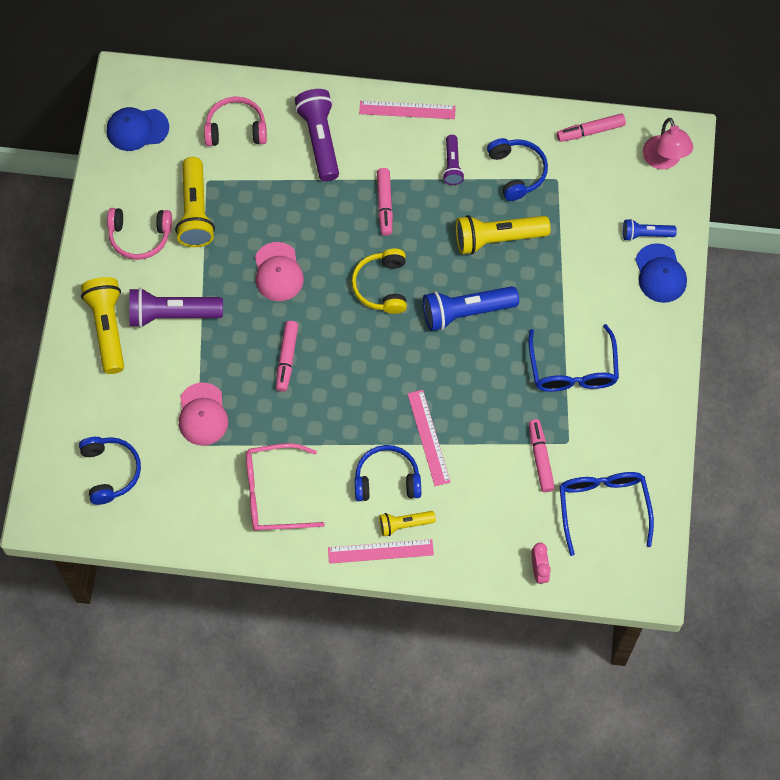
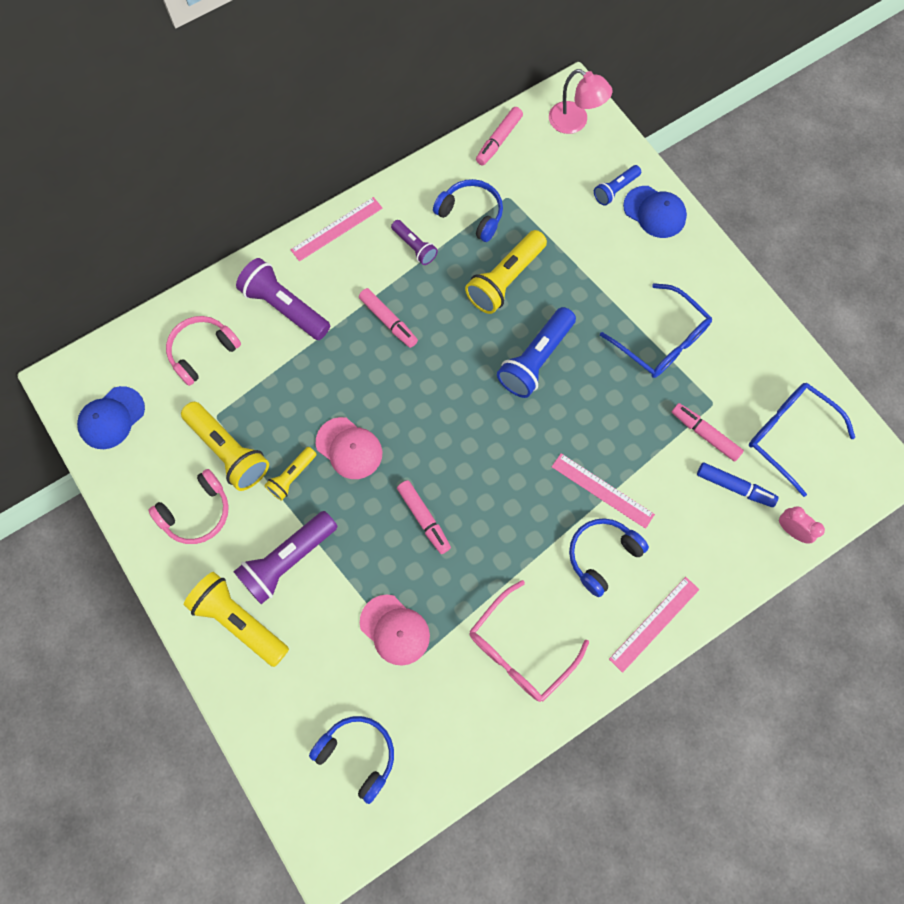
camera: 40 degrees left, 5 degrees up
(382, 286) = (448, 391): yellow headphones -> none
(404, 524) = (652, 583): yellow flashlight -> yellow flashlight (292, 477)
(526, 509) = (734, 487): none -> blue marker

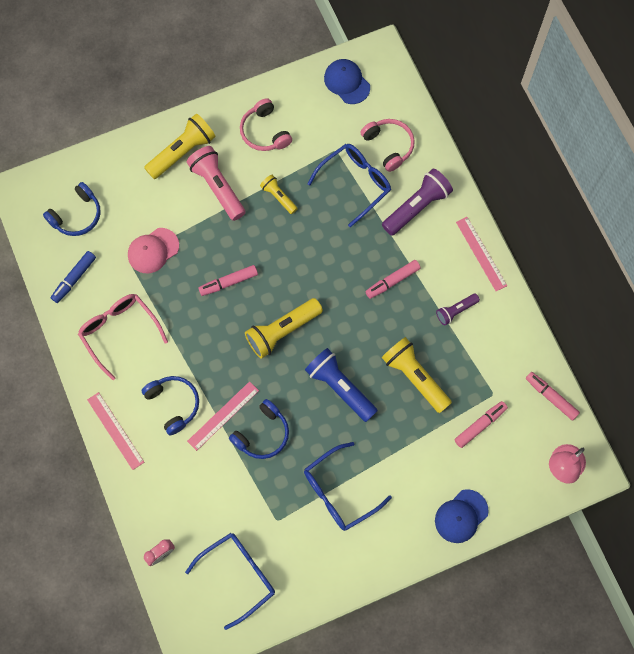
camera: 100 degrees right, 0 degrees up
(229, 451) = (306, 157): yellow flashlight -> yellow flashlight (282, 331)
(260, 384) = (355, 183): none -> blue glasses
(288, 560) = (217, 187): purple flashlight -> pink flashlight
(349, 448) = (293, 238): pink cap -> none
(471, 214) = (480, 361): blue headphones -> blue headphones (262, 434)
(615, 190) = (488, 487): blue flashlight -> none
(705, 434) = (252, 507): pink marker -> pink marker (480, 425)
(734, 487) = (205, 518): blue marker -> blue marker (74, 278)

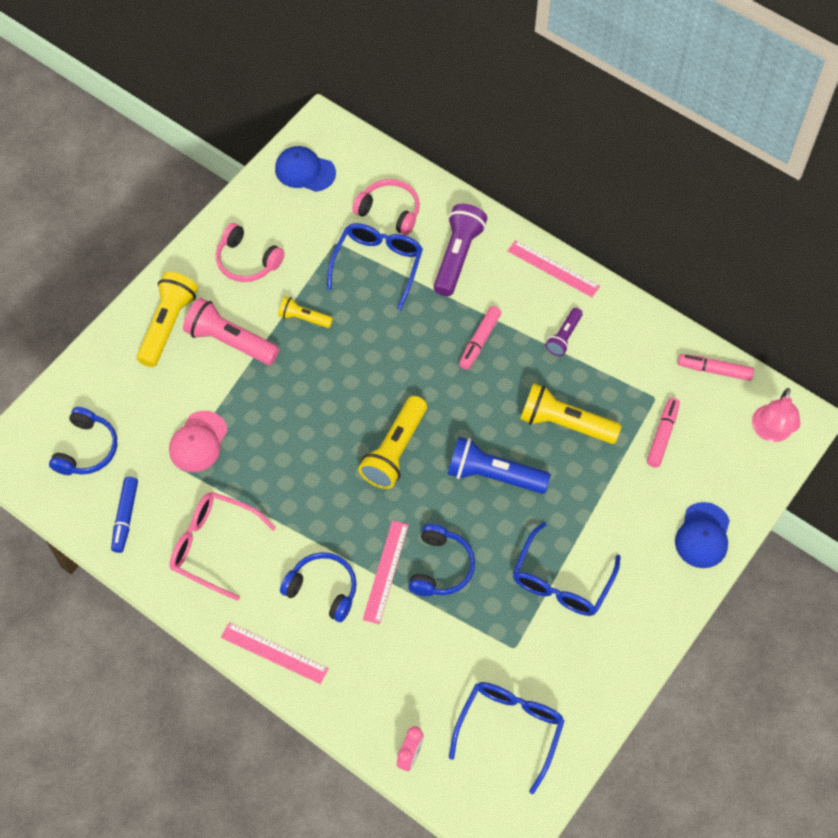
camera: 30 degrees left, 10 degrees down
(229, 282) = (304, 431): pink marker -> none

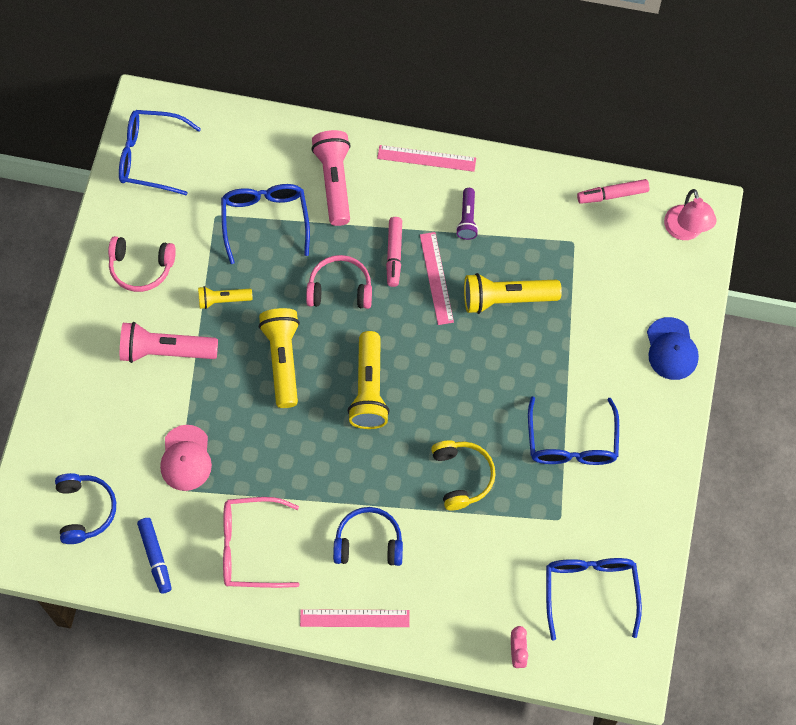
camera: 25 degrees left, 5 degrees up
(168, 325) = (98, 360): yellow flashlight -> yellow flashlight (282, 360)
(305, 171) = (150, 157): blue cap -> blue glasses
(385, 571) = (416, 502): pink ruler -> pink ruler (436, 278)
(390, 211) = (250, 164): pink headphones -> pink headphones (340, 289)
(441, 567) = (462, 476): blue headphones -> yellow headphones
(457, 256) = (334, 182): purple flashlight -> pink flashlight
(493, 475) = (467, 373): blue flashlight -> none
(662, 435) = (595, 274): pink marker -> none

